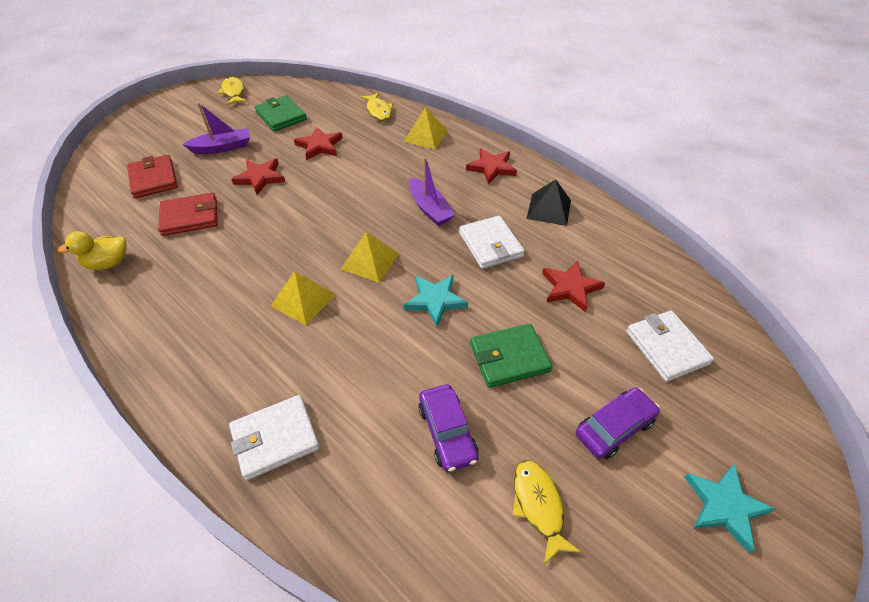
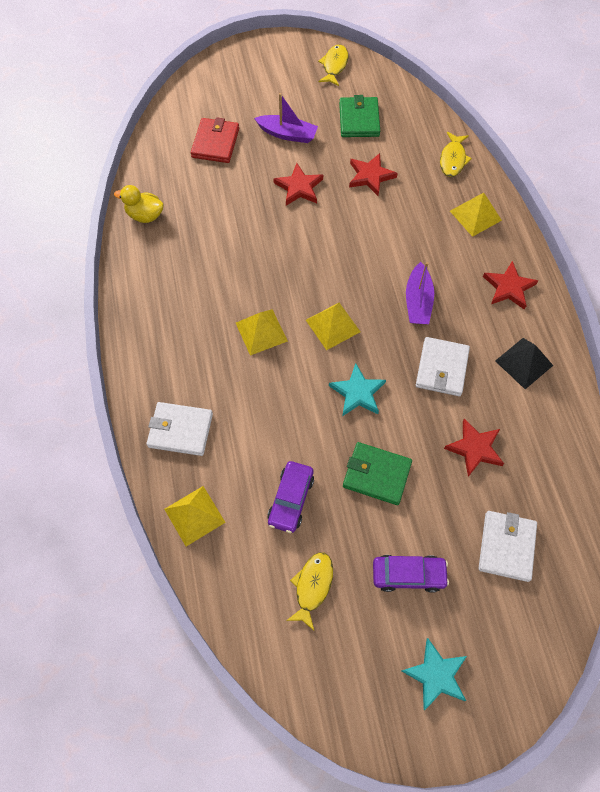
camera: 35 degrees right, 15 degrees up
(190, 217) = (223, 201): red wallet -> none
(353, 520) = (194, 515): none -> yellow pyramid

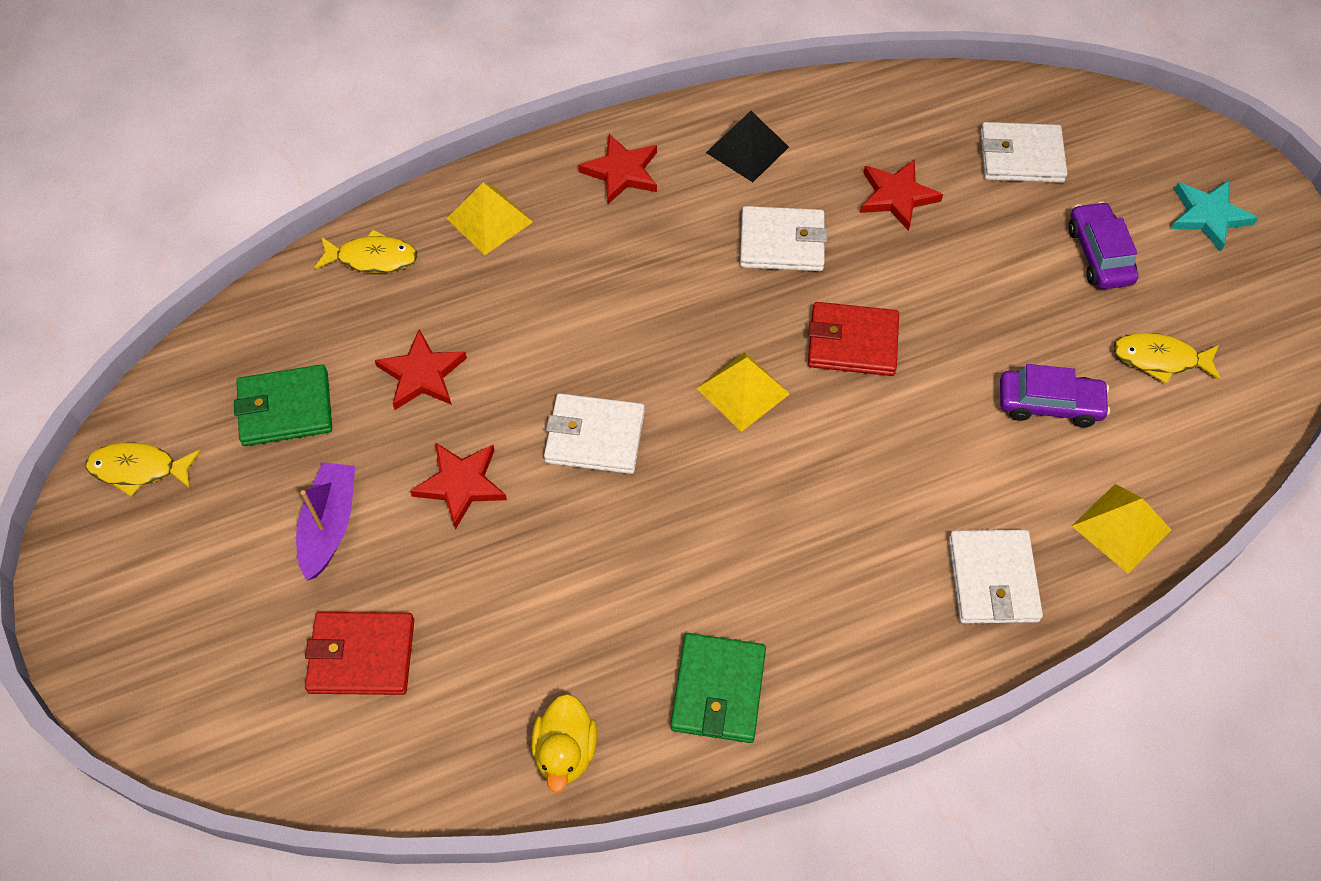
camera: 100 degrees left, 5 degrees down
(261, 332) = (780, 493): yellow pyramid -> none
(316, 249) = (595, 437): none -> white wallet
(357, 392) = (852, 342): turquoise star -> red wallet
(376, 474) = (974, 304): green wallet -> green wallet (718, 690)
(418, 301) = (671, 282): purple boat -> none

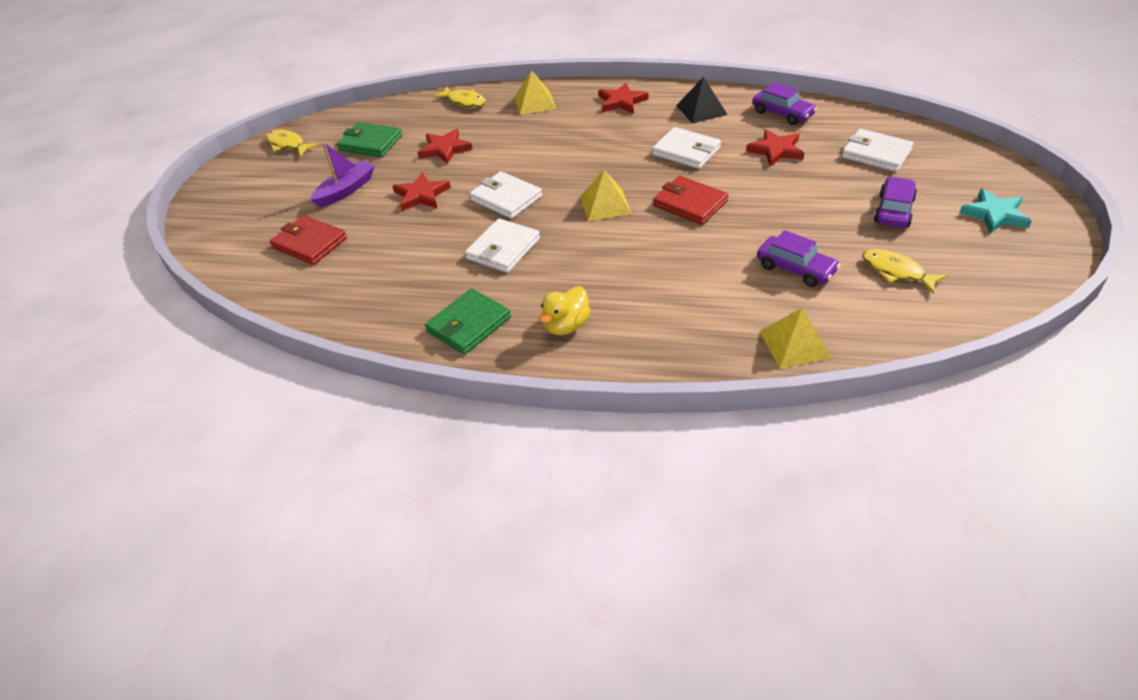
camera: 35 degrees right, 15 degrees down
(565, 751) = (364, 318): yellow duck -> yellow duck (566, 326)
(860, 119) = (782, 113): none -> purple car
(993, 579) = (682, 337): white wallet -> white wallet (503, 249)

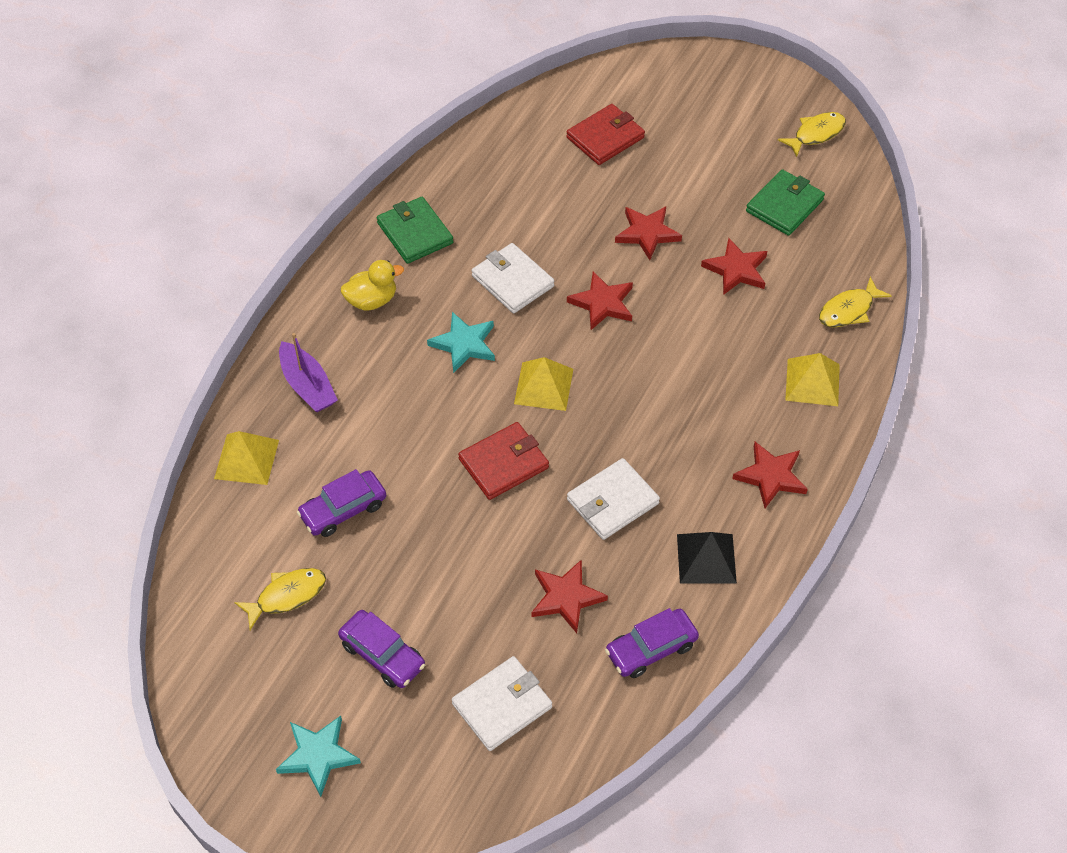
camera: 105 degrees right, 10 degrees up
(346, 190) = (690, 174): purple boat -> purple boat (308, 386)
(506, 198) = (602, 303): white wallet -> red star
(566, 326) = (372, 300): yellow duck -> yellow duck turned 105 degrees clockwise
(586, 255) = (464, 344): none -> turquoise star

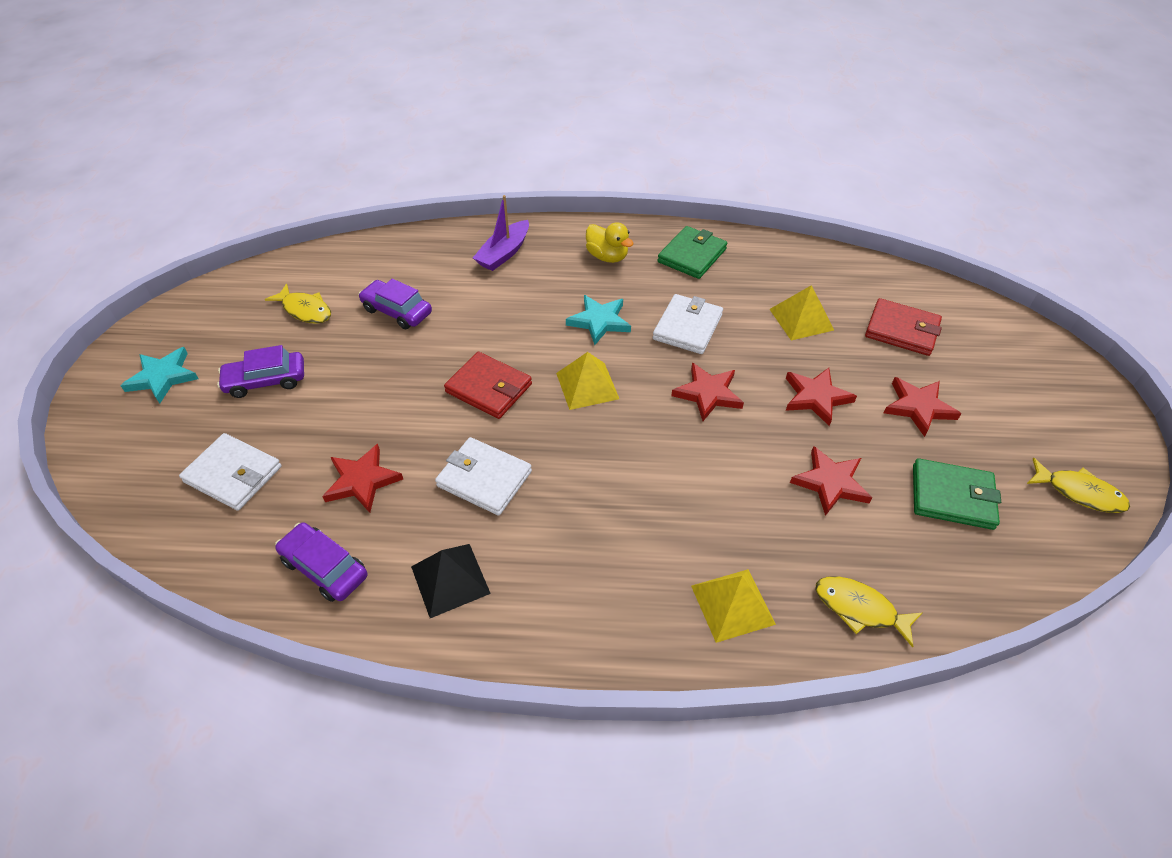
camera: 65 degrees right, 5 degrees down
(246, 459) = (420, 248): yellow pyramid -> yellow pyramid (801, 319)
(382, 654) = (266, 381): purple car -> purple car turned 60 degrees clockwise
(771, 476) = (582, 605): red star -> red star (918, 407)

